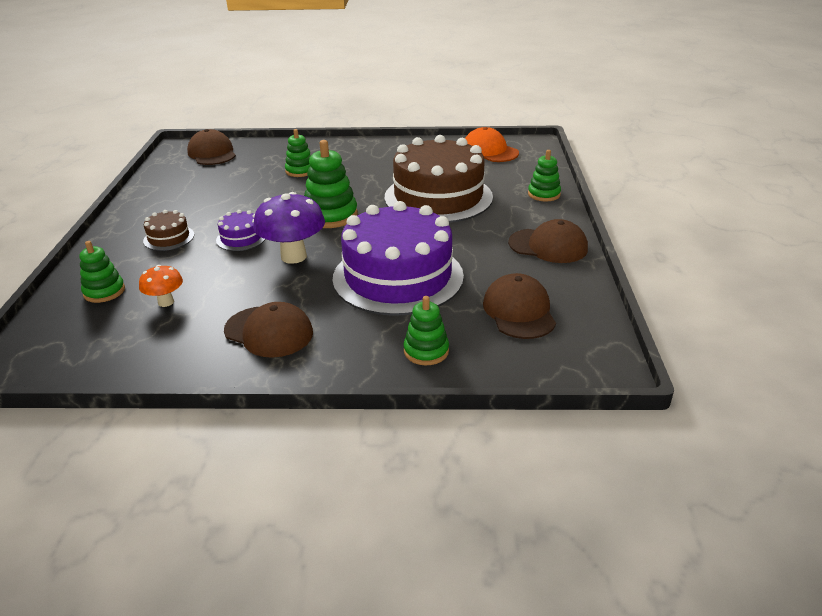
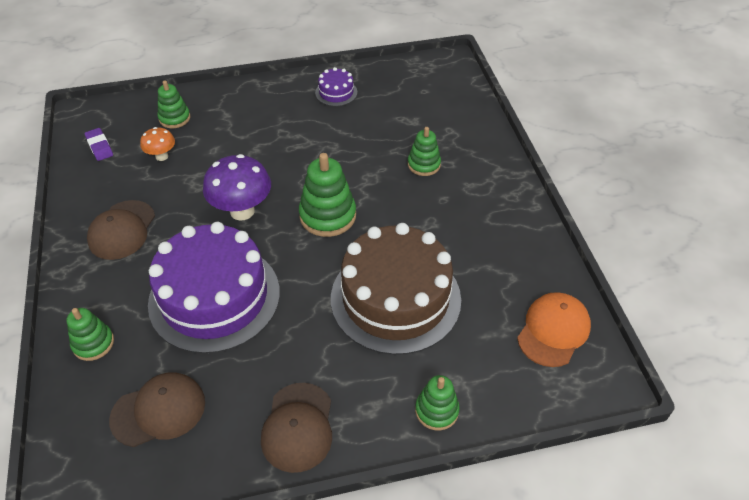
camera: 75 degrees right, 15 degrees up
(101, 349) = (99, 147): none -> purple eraser
(169, 238) = (262, 121): brown cake -> none
(212, 153) = (441, 88): brown cap -> none
(241, 238) = (270, 166): purple cake -> purple cake (336, 92)

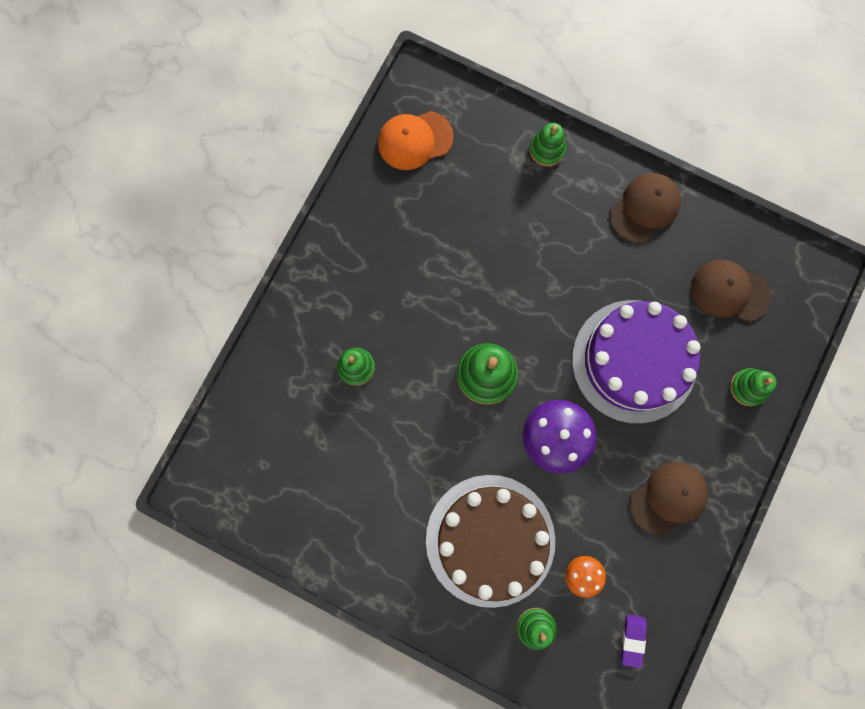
camera: 140 degrees left, 30 degrees up
(336, 92) = (350, 535): purple cake -> none
(395, 298) = (500, 252): brown cake -> brown cake (490, 540)

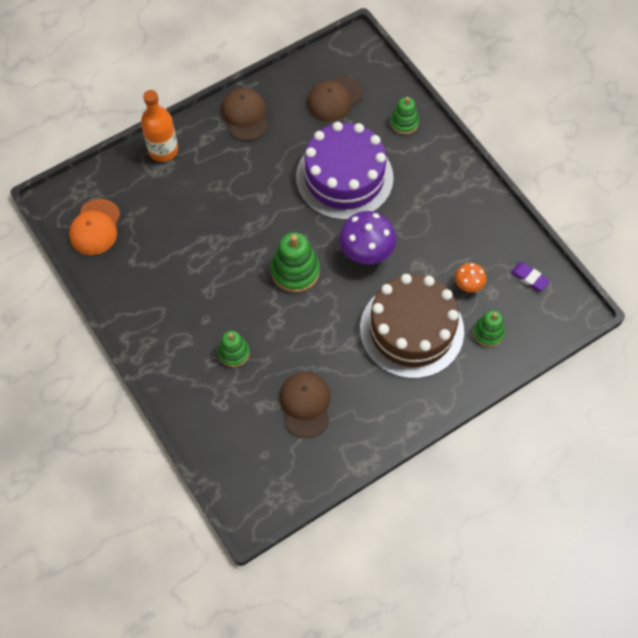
camera: 60 degrees left, 15 degrees down
(547, 150) = (163, 150): green stacking toy -> orange bottle
(668, 498) = (448, 207): brown cap -> brown cap (305, 404)

